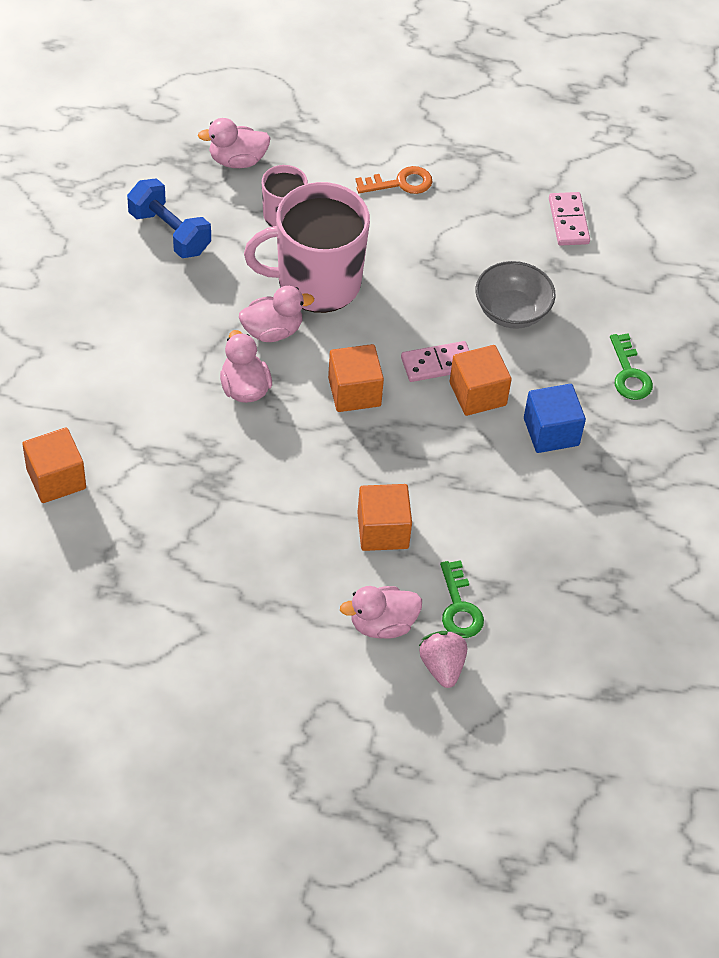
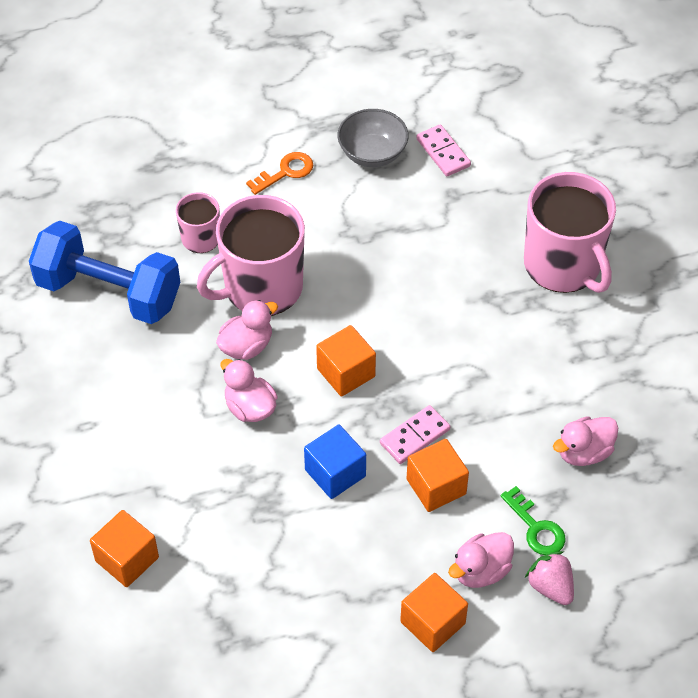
camera: 20 degrees left, 0 degrees up
(169, 232) = (109, 292): blue dumbbell -> blue dumbbell, size x1.62
(237, 160) = (134, 204): pink duck -> pink duck (583, 452)
(437, 364) = (402, 319): pink domino -> pink domino (414, 436)
(477, 394) = (450, 332): orange cube -> orange cube (432, 622)
(512, 311) = (439, 249): grey bowl -> grey bowl (372, 153)
(551, 432) = (527, 341): blue cube -> blue cube (335, 473)
(629, 374) = (563, 265): green key -> pink mug

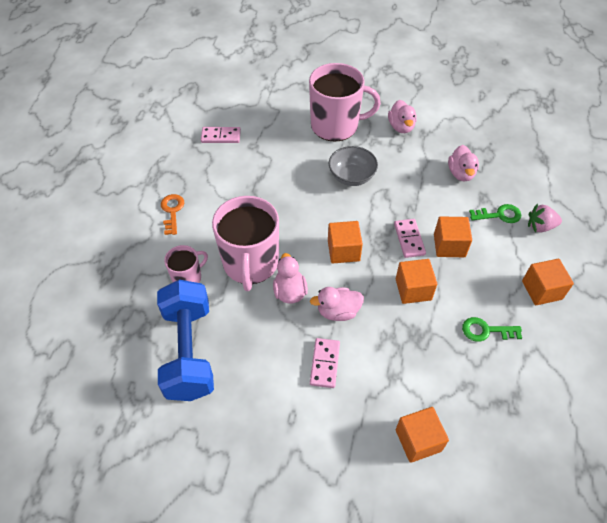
camera: 60 degrees left, 0 degrees up
(109, 292) = (189, 351): blue dumbbell -> blue dumbbell turned 60 degrees counterclockwise
(170, 426) = (325, 364): none -> pink domino
(322, 577) = (486, 331): none -> green key
(335, 473) = (413, 289): blue cube -> orange cube
(372, 153) = (194, 166): grey bowl -> grey bowl (351, 177)
(481, 571) = (516, 252): pink duck -> pink duck (401, 127)

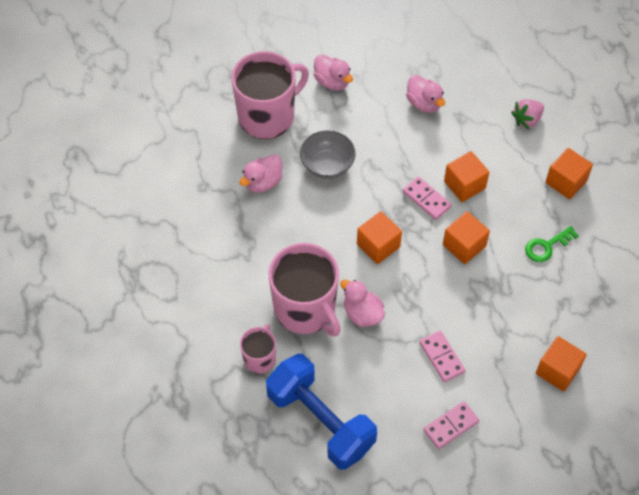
camera: 35 degrees left, 5 degrees up
(172, 211) = (185, 304): orange key -> none
(221, 136) = (161, 195): pink domino -> pink domino (451, 426)
(338, 311) = (417, 305): pink duck -> pink duck (263, 182)
(499, 215) = (486, 128): green key -> none

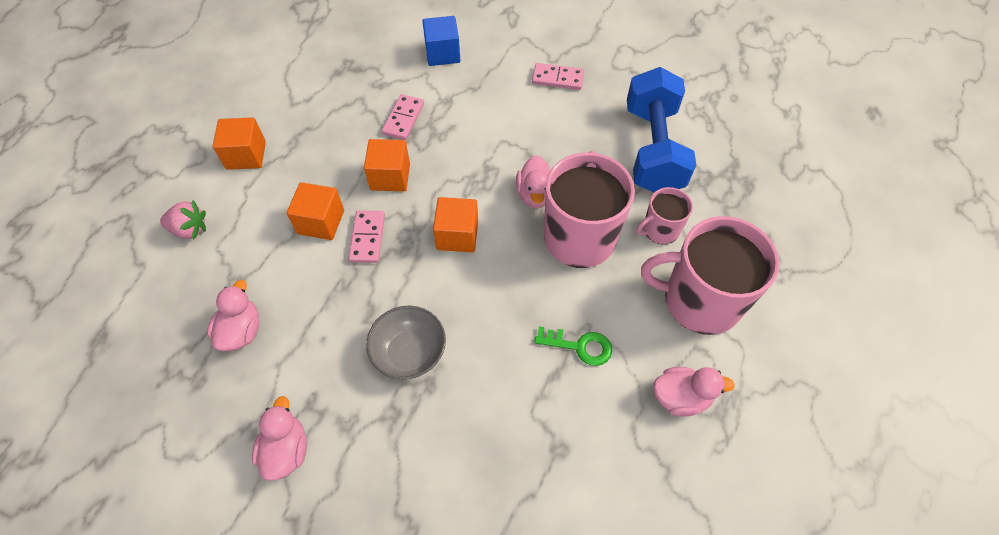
camera: 135 degrees left, 0 degrees up
(263, 182) = (492, 394): pink duck -> pink duck (681, 397)
(267, 116) = (401, 475): pink mug -> pink mug (699, 301)
(442, 357) = (511, 119): pink domino -> pink domino (403, 119)
(546, 246) = (333, 125): green key -> green key (579, 346)
(557, 370) = (442, 53): orange cube -> blue cube

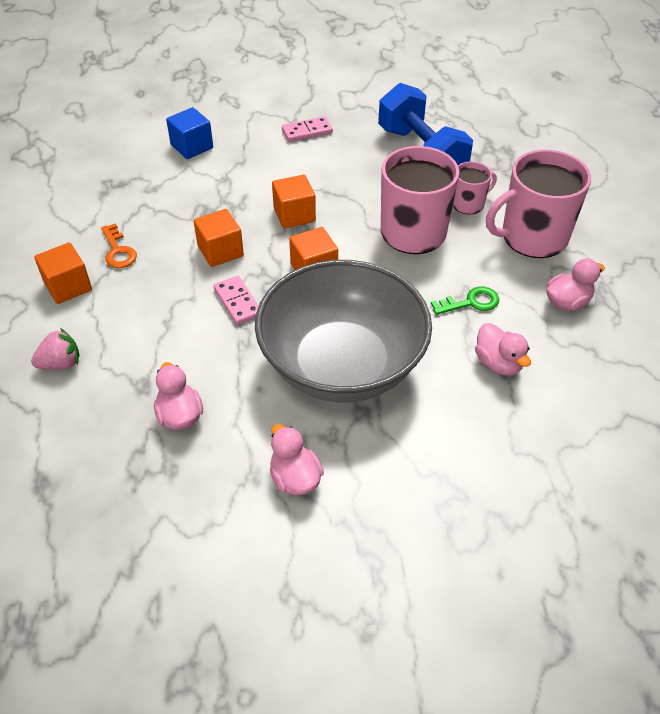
camera: 30 degrees left, 10 degrees down
(308, 137) = (118, 251): none -> orange key
(321, 222) = (185, 307): orange cube -> orange cube (294, 215)
(403, 119) = (196, 205): pink domino -> none
(409, 352) = (342, 365): grey bowl -> grey bowl, size x2.28
(535, 194) = (354, 217): pink duck -> pink duck (498, 363)
(660, 230) = (468, 204): pink mug -> pink mug turned 150 degrees counterclockwise

